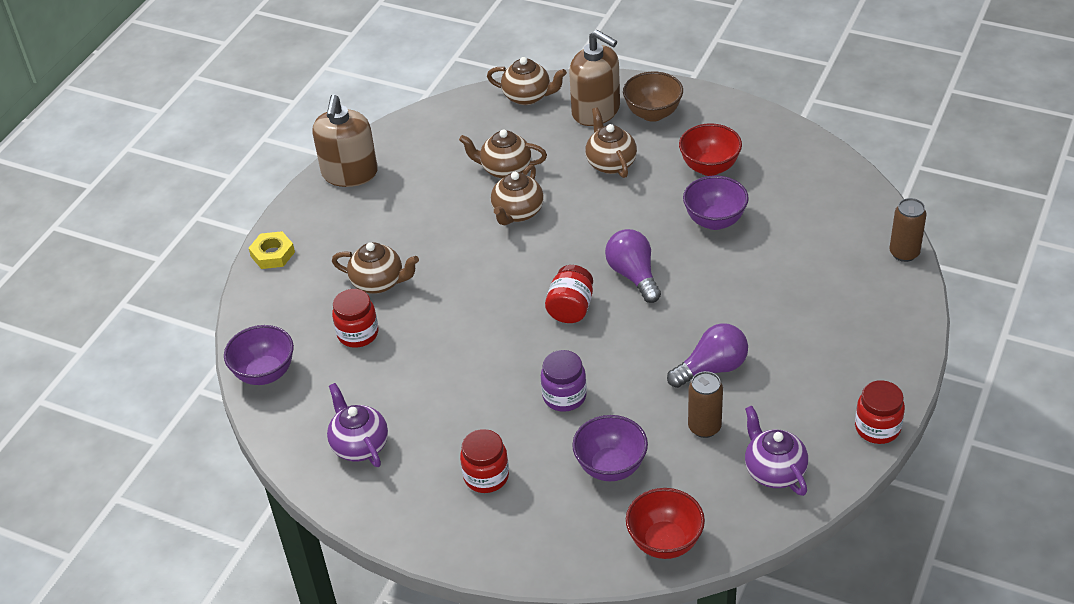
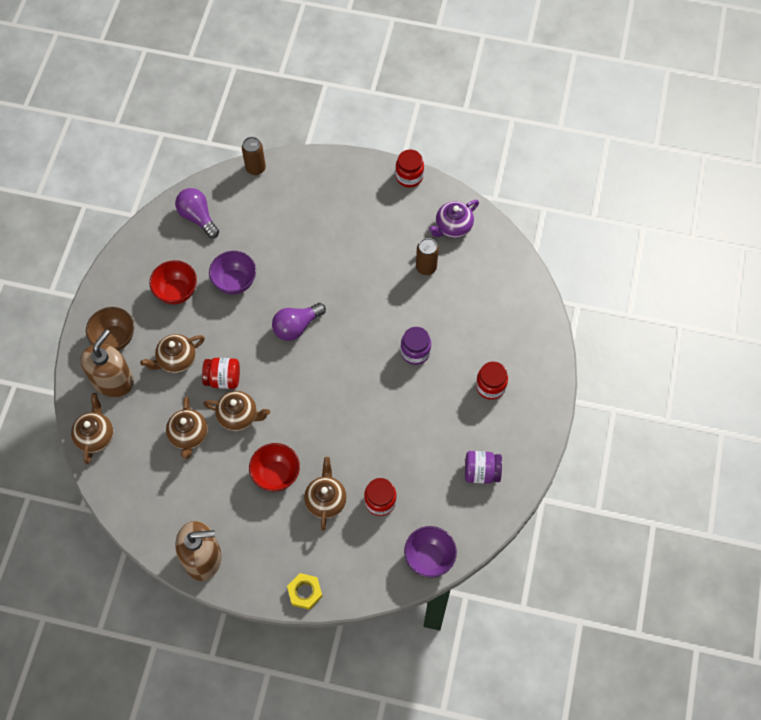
camera: 105 degrees left, 20 degrees up
(359, 445) = (481, 472): purple teapot -> purple jar
(571, 308) = (334, 362): red jar -> red jar (223, 379)
(611, 467) = (468, 315): purple bowl -> none
(665, 542) = (517, 278): red bowl -> red bowl (276, 475)
(712, 368) = (376, 269): purple light bulb -> purple light bulb (198, 217)

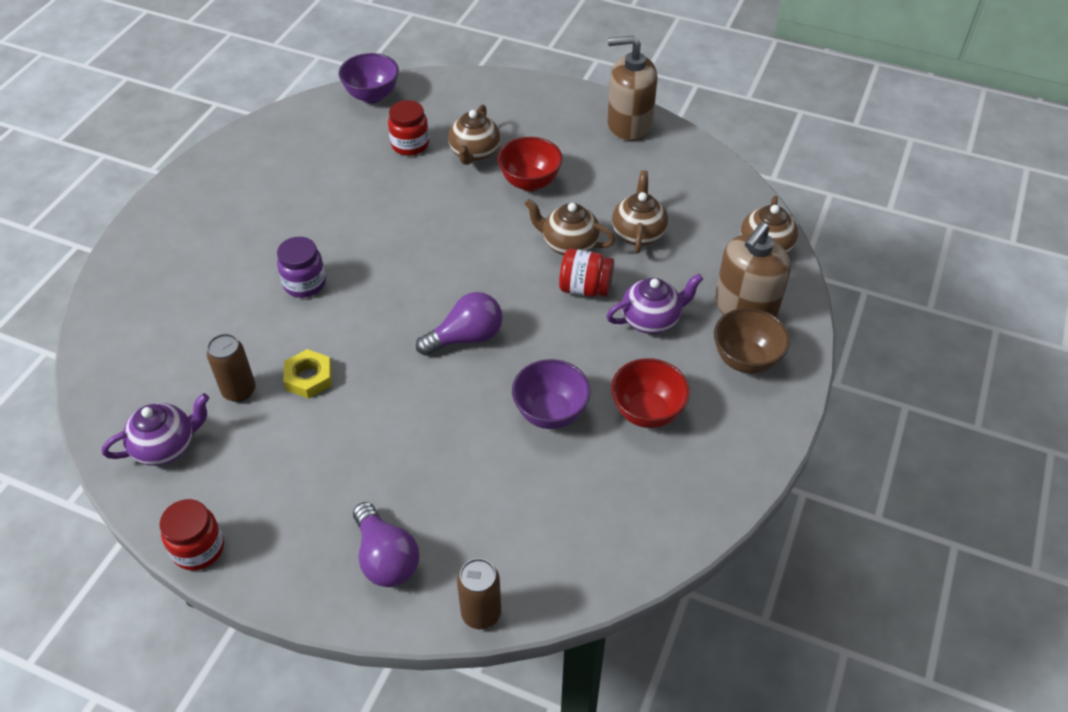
camera: 170 degrees left, 15 degrees down
(176, 360) = (651, 320): brown teapot -> purple teapot
(198, 217) = (602, 531): purple light bulb -> purple light bulb (386, 558)
(305, 592) = (518, 87): yellow nut -> yellow nut (309, 377)
(481, 472) = (278, 155): purple jar -> none
(490, 386) = (222, 233): red jar -> none

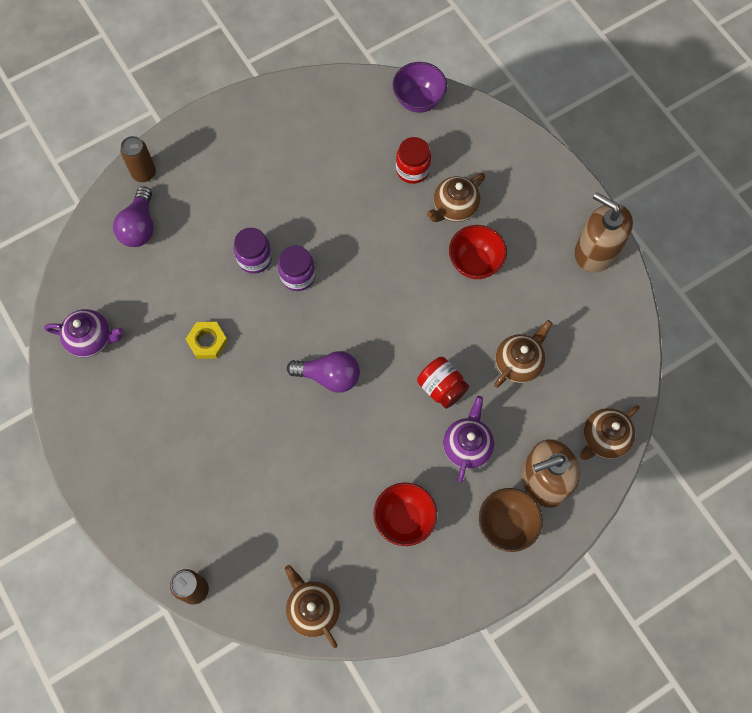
camera: 35 degrees right, 20 degrees up
(198, 549) = (67, 429): red jar -> none
(239, 391) = (159, 324): brown can -> brown can (144, 173)
(363, 275) = (298, 276): none -> purple jar
(386, 558) = (166, 512): purple light bulb -> purple light bulb (139, 227)
(550, 413) = (340, 475): purple bowl -> none
(569, 244) = (459, 340): brown teapot -> brown teapot (313, 609)
(651, 320) = (467, 446): purple teapot -> purple teapot turned 90 degrees counterclockwise

